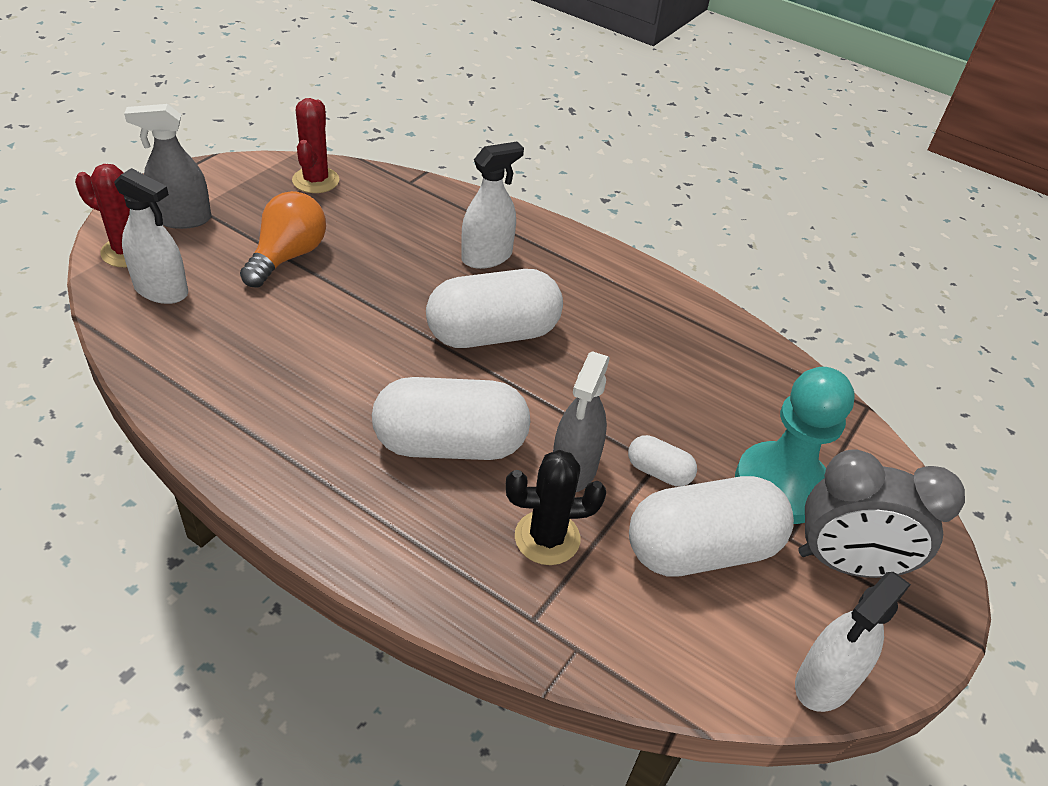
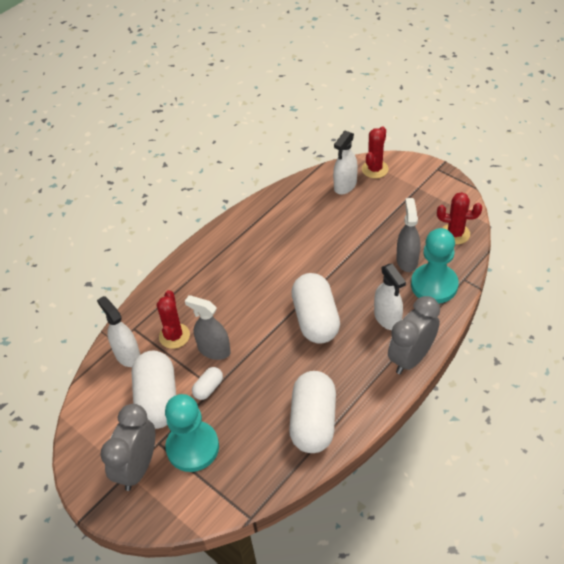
camera: 105 degrees right, 5 degrees up
(182, 219) = (406, 184): grey spray bottle -> grey spray bottle (407, 260)
(287, 256) = (377, 228): orange light bulb -> none
(420, 208) = (434, 285): none -> turquoise pawn
(450, 444) = (235, 300): white capsule -> white capsule (313, 422)
(547, 538) = (174, 336): black cactus -> red cactus
(558, 239) = (411, 358): none -> grey clock
(824, 682) = (79, 438): white spray bottle -> white spray bottle (127, 355)

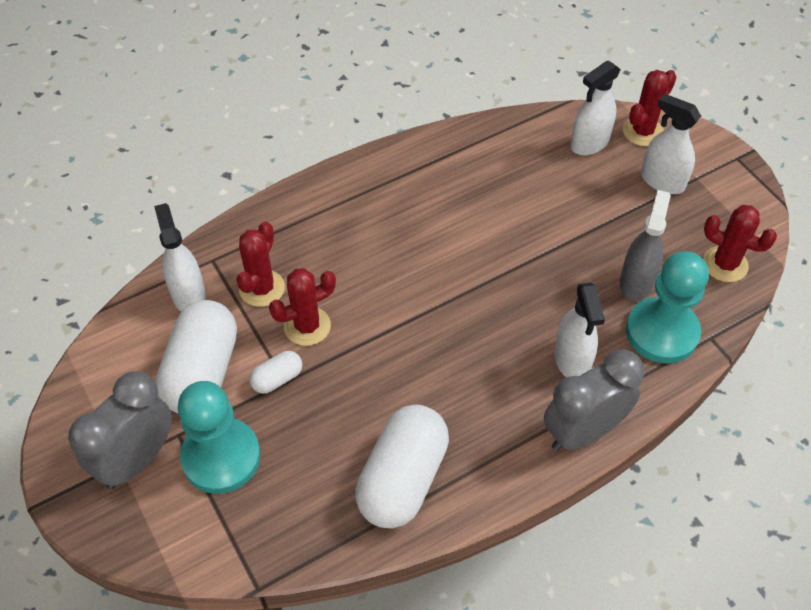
camera: 15 degrees right, 5 degrees up
(214, 350) = (307, 326): grey spray bottle -> red cactus
(315, 319) = (467, 328): white capsule -> none
(398, 195) = (662, 181): none -> white spray bottle

